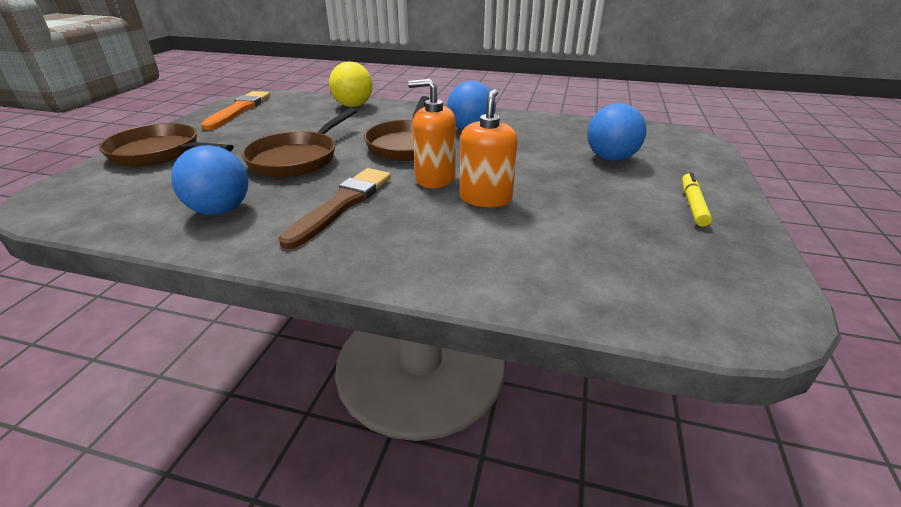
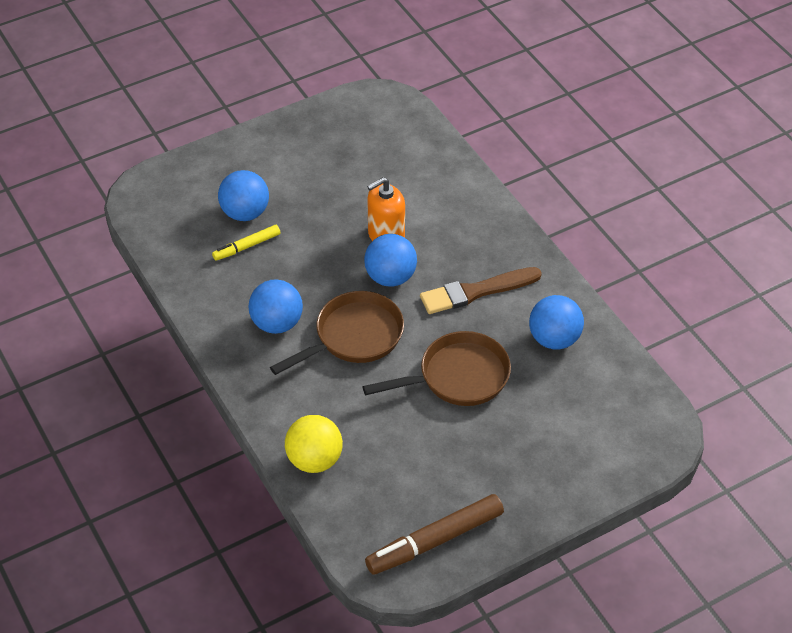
camera: 135 degrees left, 15 degrees up
(160, 153) = (559, 472): brown pan -> none
(239, 110) = (435, 541): orange brush -> brown marker
(435, 178) = (390, 277): orange soap dispenser -> blue ball
(692, 204) = (283, 150): yellow marker -> yellow marker (246, 246)

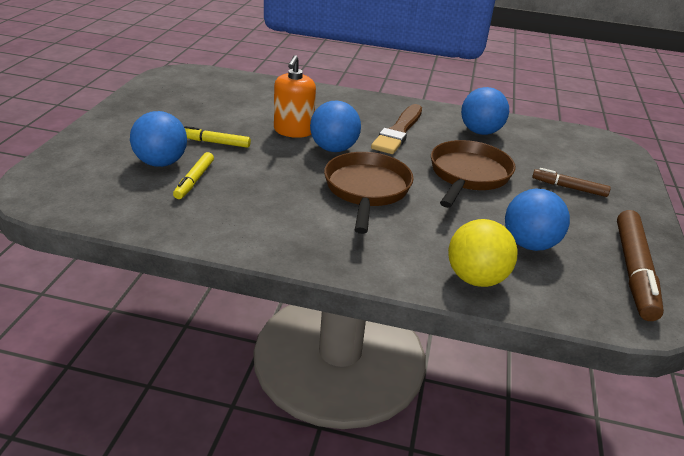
camera: 50 degrees left, 15 degrees down
(277, 323) = (297, 212): blue ball -> blue ball (529, 244)
(308, 213) = (215, 142): none -> yellow marker
(524, 447) = (569, 187): none -> brown marker

